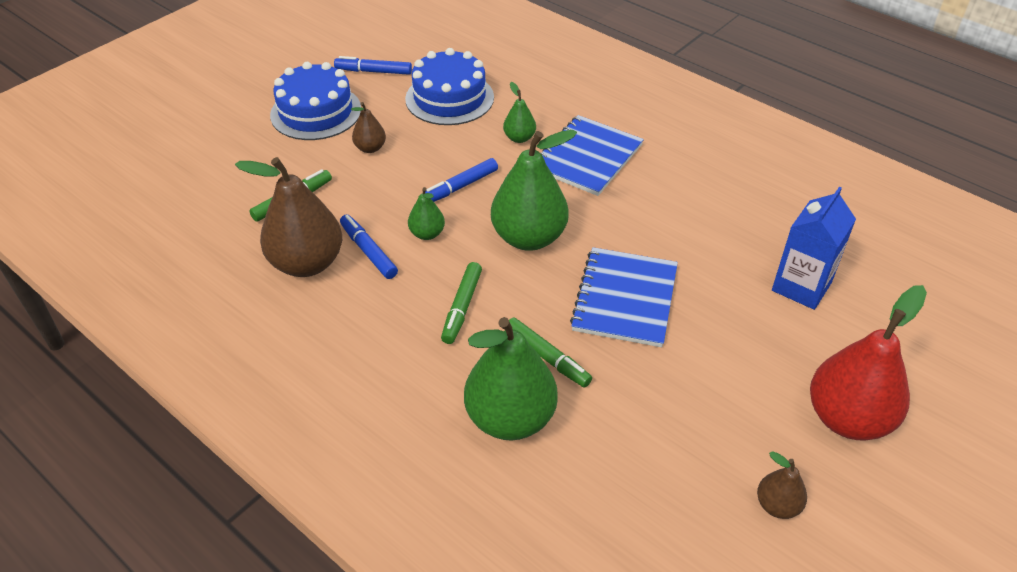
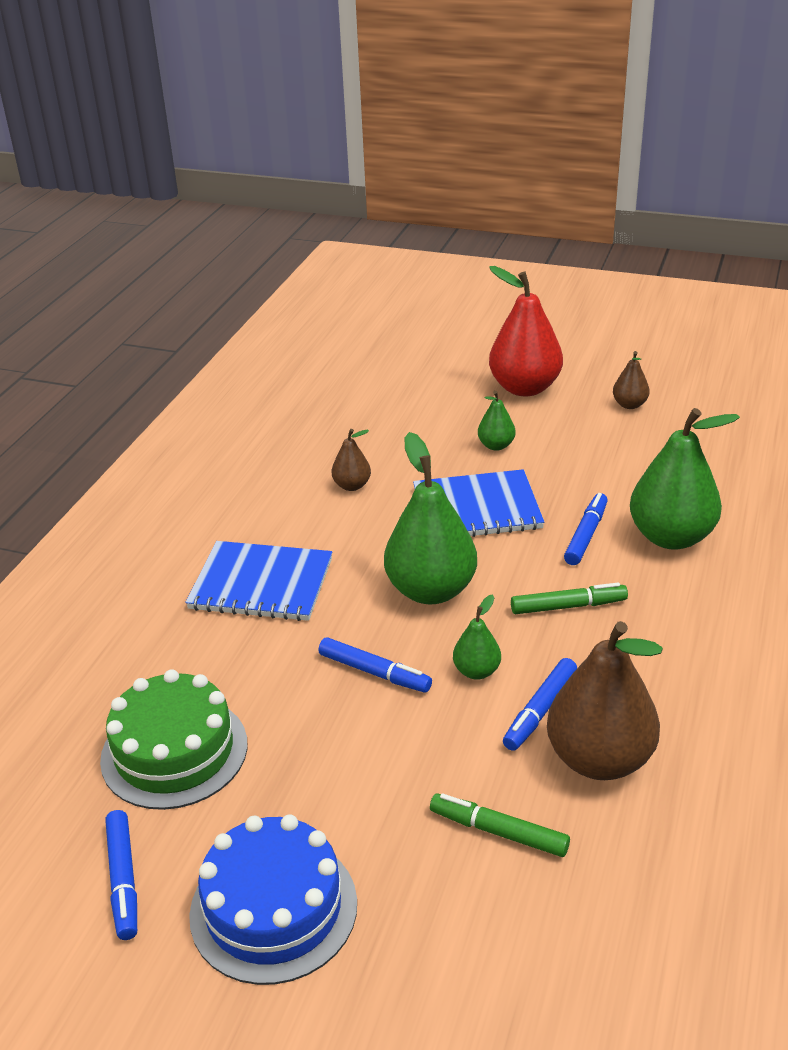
camera: 110 degrees left, 10 degrees down
(370, 148) = (337, 794): brown pear -> brown pear (352, 486)
(449, 98) = (174, 751): blue cake -> green cake
(519, 138) = (246, 650): green pear -> green pear (496, 446)
(547, 357) = (586, 535): green marker -> blue marker
(801, 286) = (392, 423): blue carton -> none

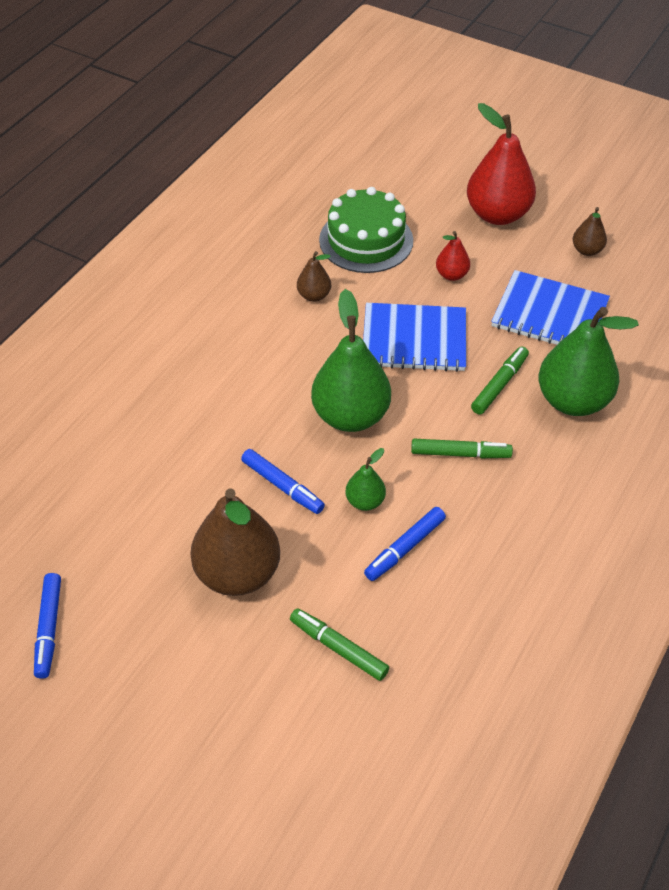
camera: 10 degrees right, 15 degrees up
(174, 751) = (109, 527): green cake -> green cake (366, 240)
(261, 584) = (213, 383): blue notebook -> blue notebook (549, 314)
(273, 908) = (153, 675): blue cake -> none
(496, 446) = (451, 275): green pear -> red pear
(586, 535) = (499, 385): blue marker -> green marker
(599, 759) = (438, 602): brown pear -> brown pear (238, 573)

